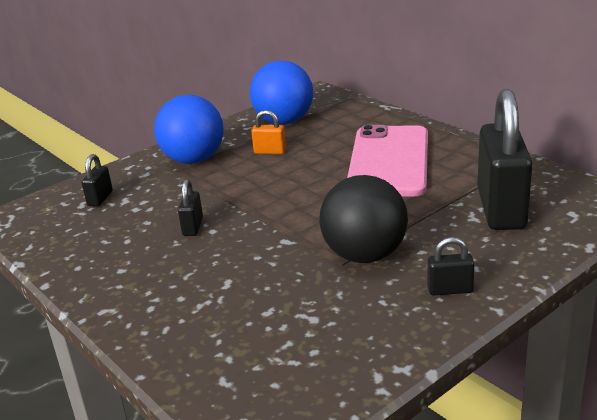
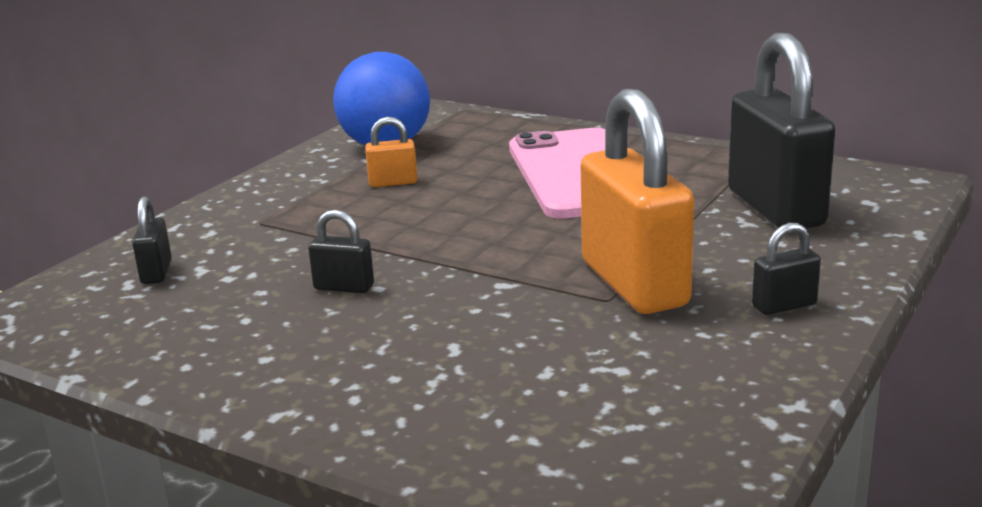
camera: 20 degrees left, 5 degrees down
(193, 227) = (344, 287): black padlock -> black padlock turned 60 degrees counterclockwise
(194, 160) = (278, 205): blue ball -> none
(364, 255) = (634, 284): black ball -> orange padlock

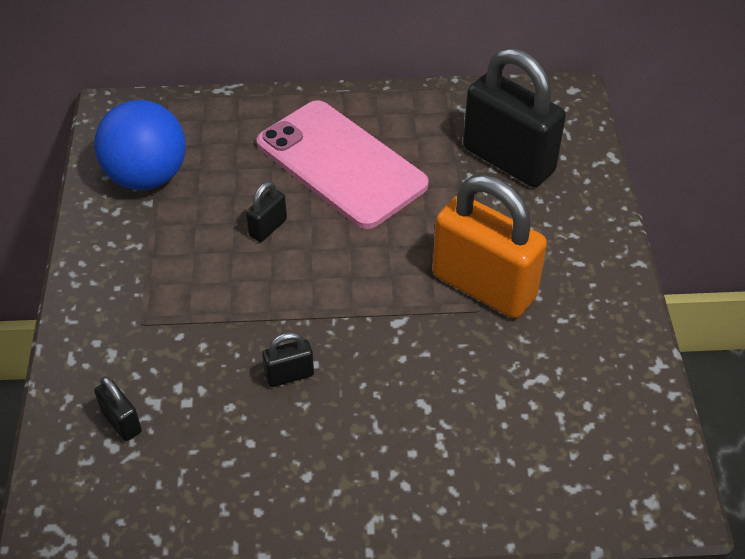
camera: 35 degrees left, 25 degrees up
(393, 183) = (203, 228): orange padlock -> none
(784, 305) = (588, 270): black padlock -> black padlock (268, 228)

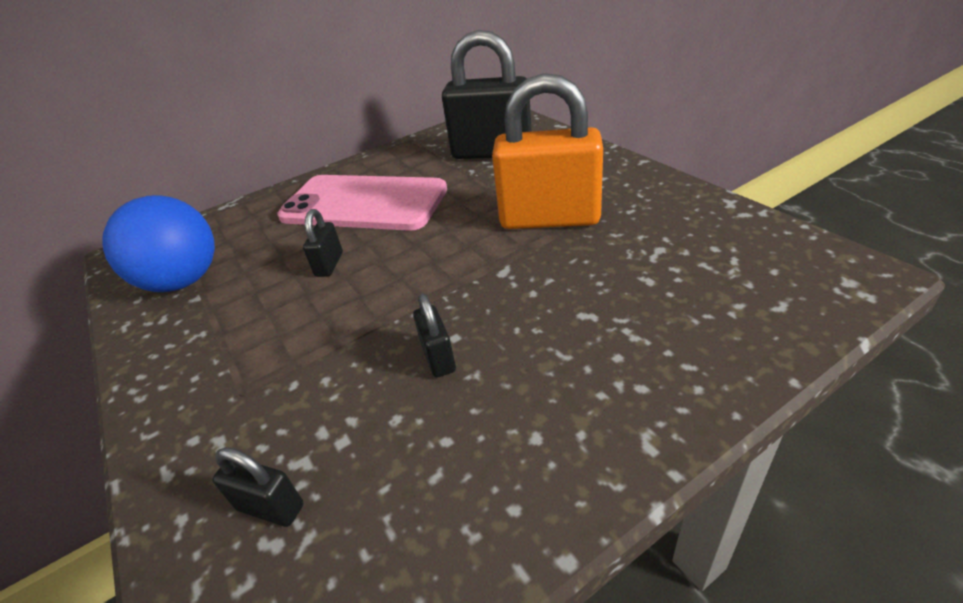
camera: 25 degrees left, 10 degrees down
(289, 375) = (438, 358): black padlock -> black padlock turned 60 degrees counterclockwise

